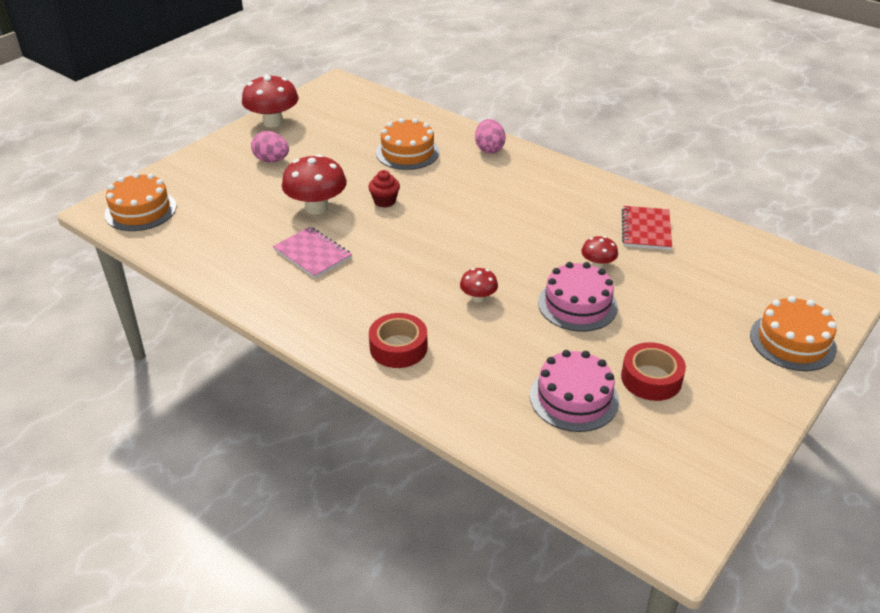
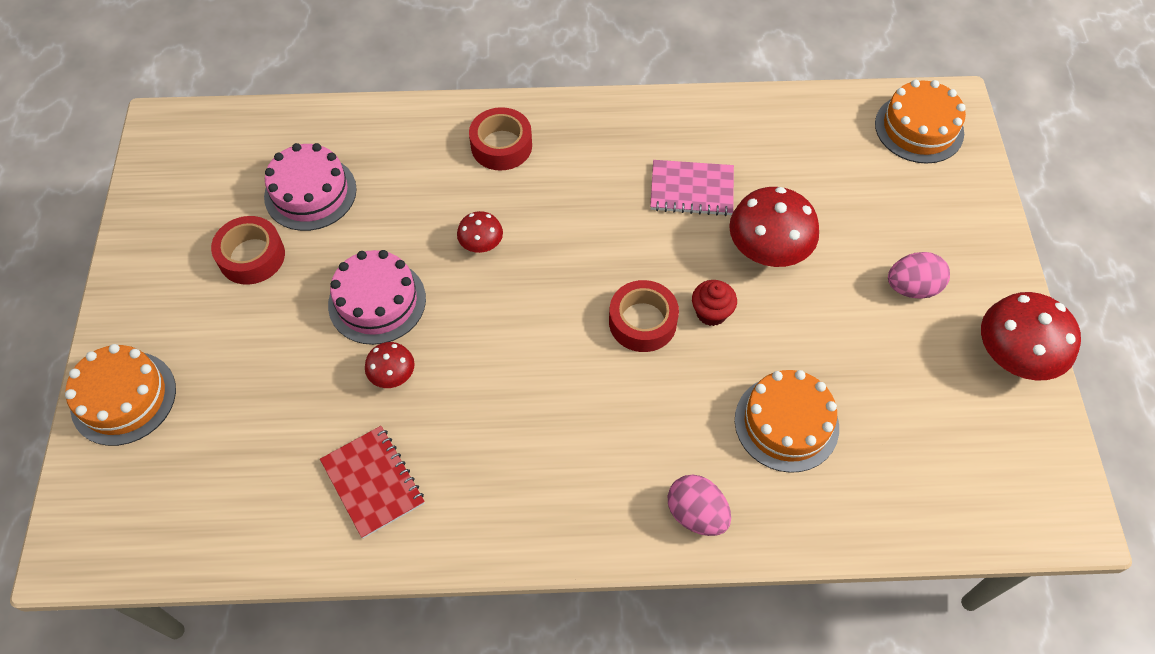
camera: 140 degrees right, 20 degrees up
(426, 216) = (642, 322): none -> red tape

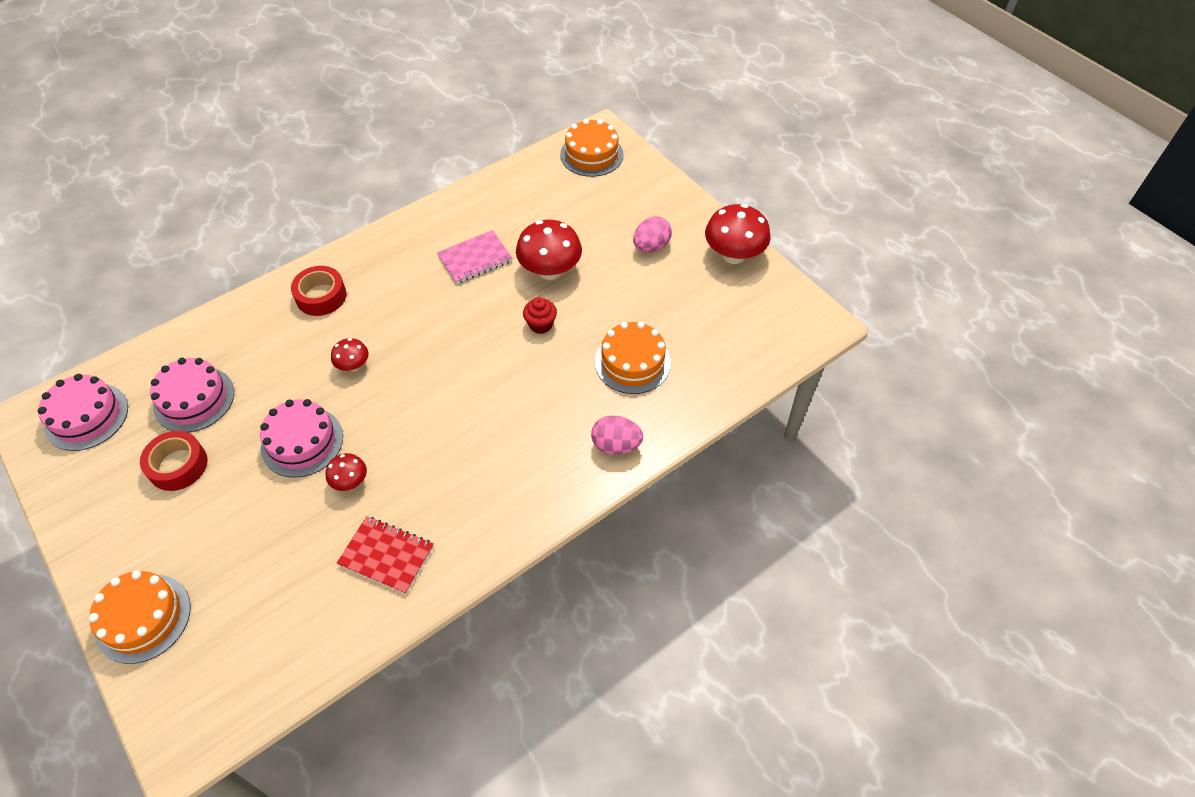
camera: 35 degrees left, 5 degrees down
(209, 155) = (86, 416): none -> pink cake
(642, 322) = (500, 353): red tape -> none

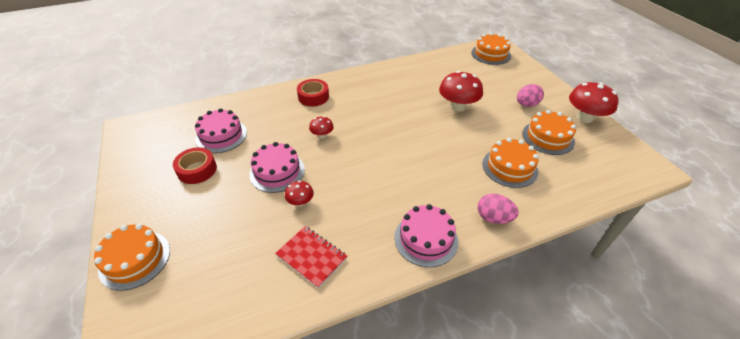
camera: 15 degrees right, 10 degrees down
(86, 416) = (157, 133): pink cake -> pink cake (426, 239)
(475, 259) = (411, 93): pink notebook -> none
(540, 324) = (447, 134): red cupcake -> none
(683, 301) = (548, 137): none -> orange cake

